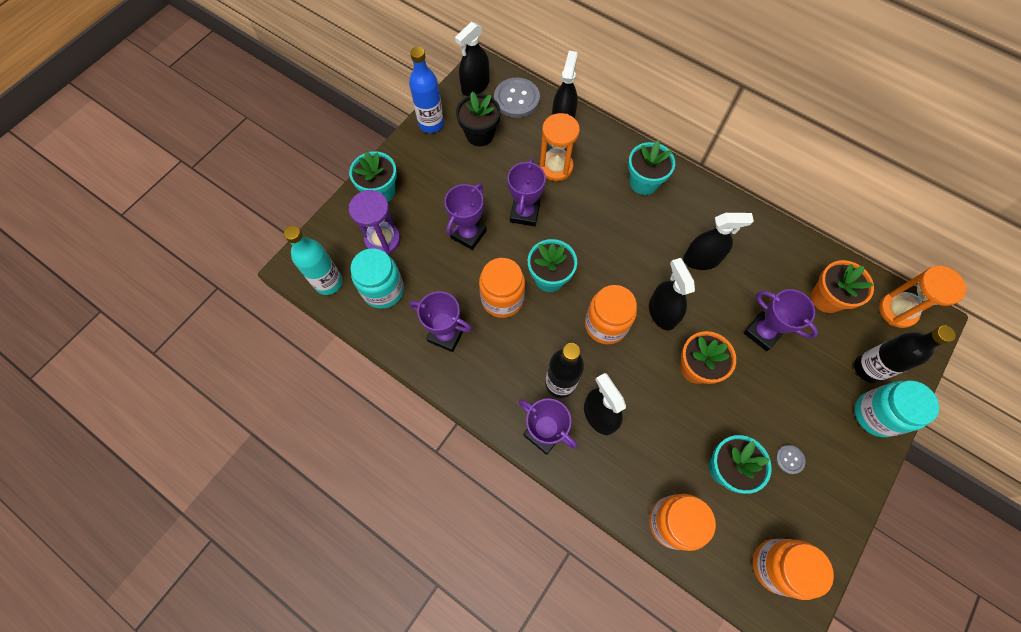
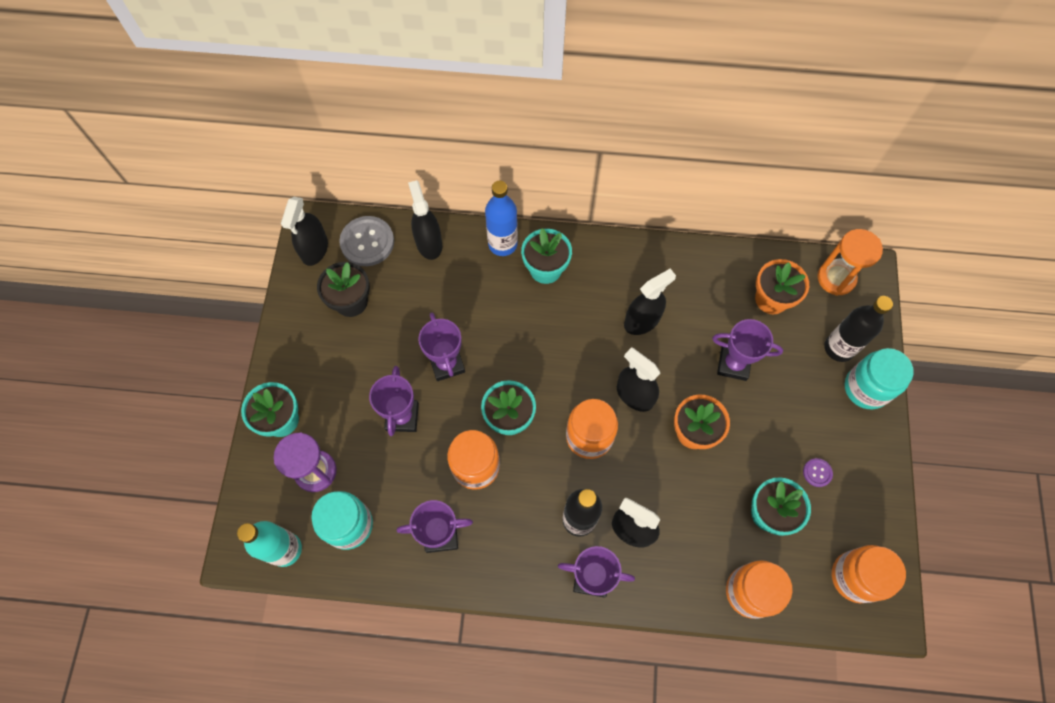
camera: 30 degrees left, 0 degrees up
(431, 124) = (291, 316): blue bottle -> blue bottle (502, 244)
(556, 167) = (450, 297): orange hourglass -> none
(789, 459) = (817, 473): grey button -> purple button

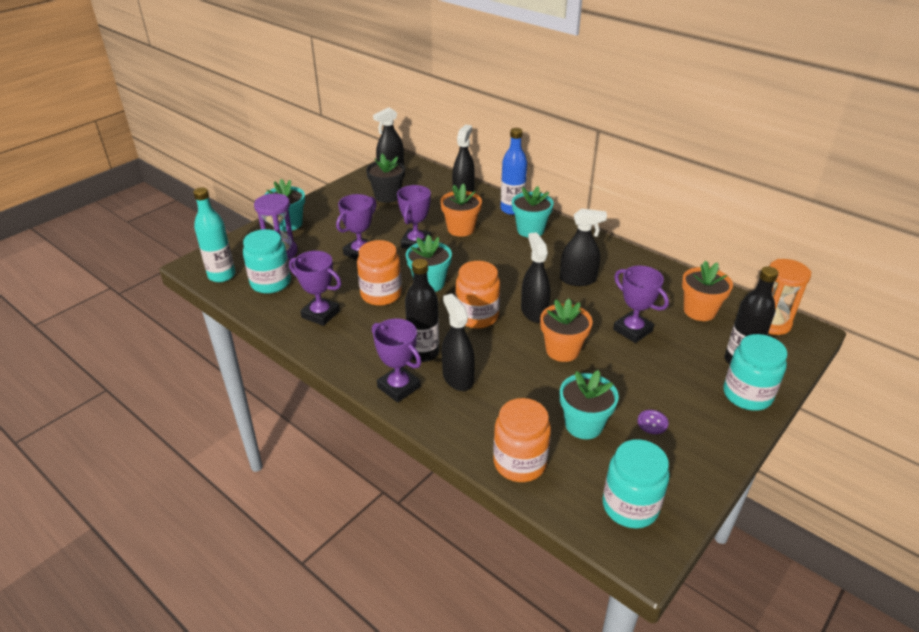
camera: 35 degrees right, 30 degrees down
(367, 242) = (425, 178): grey button -> none
(475, 311) = (461, 229): none -> orange flower pot
(855, 577) = (630, 506): orange jar -> turquoise jar

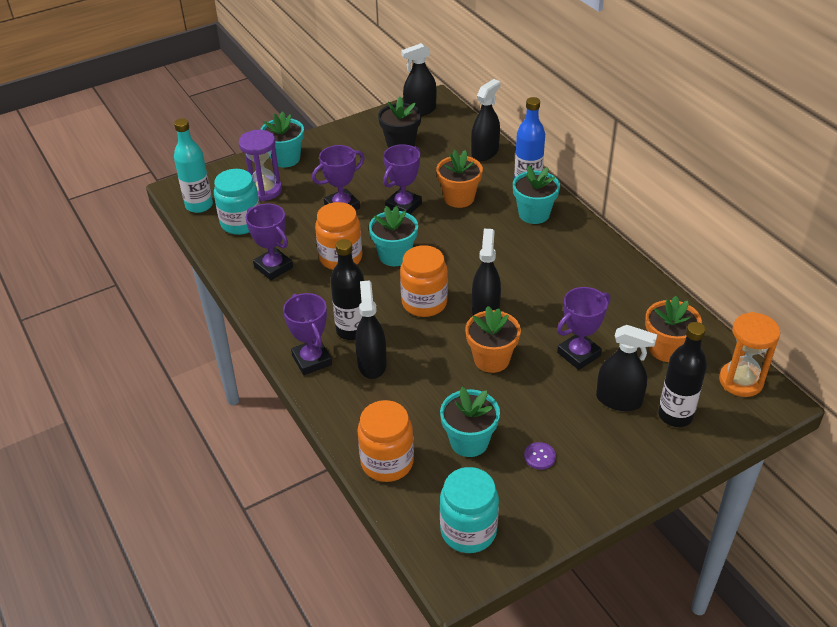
camera: 20 degrees right, 5 degrees up
(578, 279) = (553, 283): black spray bottle -> black spray bottle (618, 400)
(632, 330) = (578, 354): purple trophy -> purple trophy turned 75 degrees clockwise
(747, 395) = (659, 453): turquoise jar -> none

